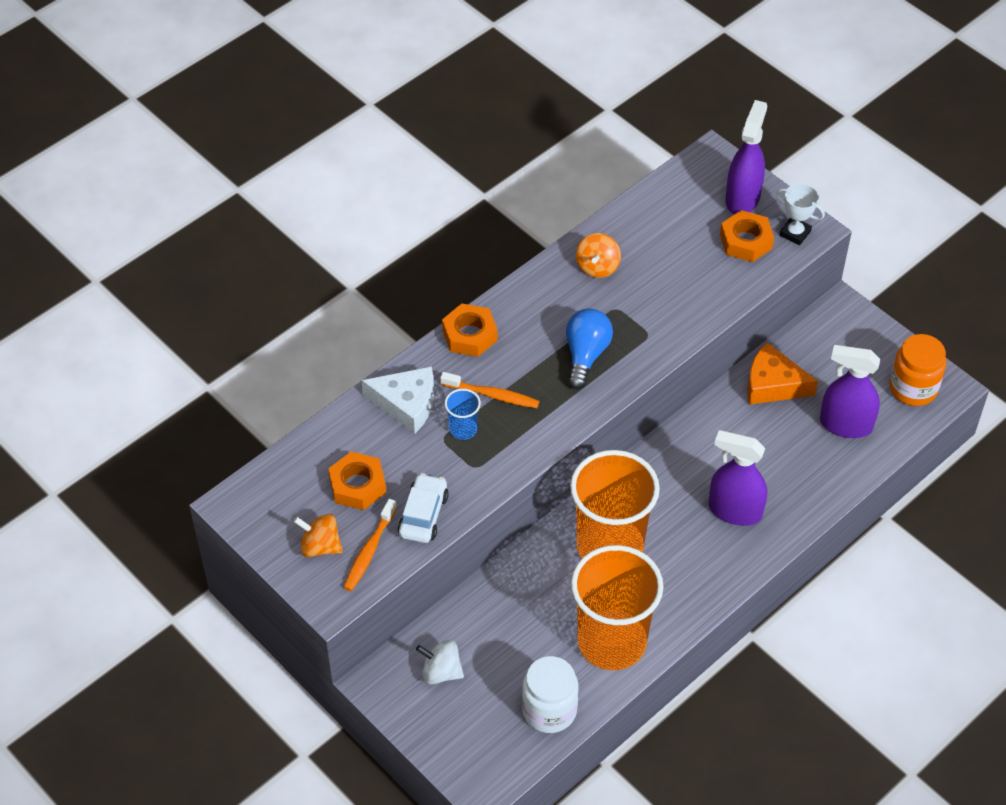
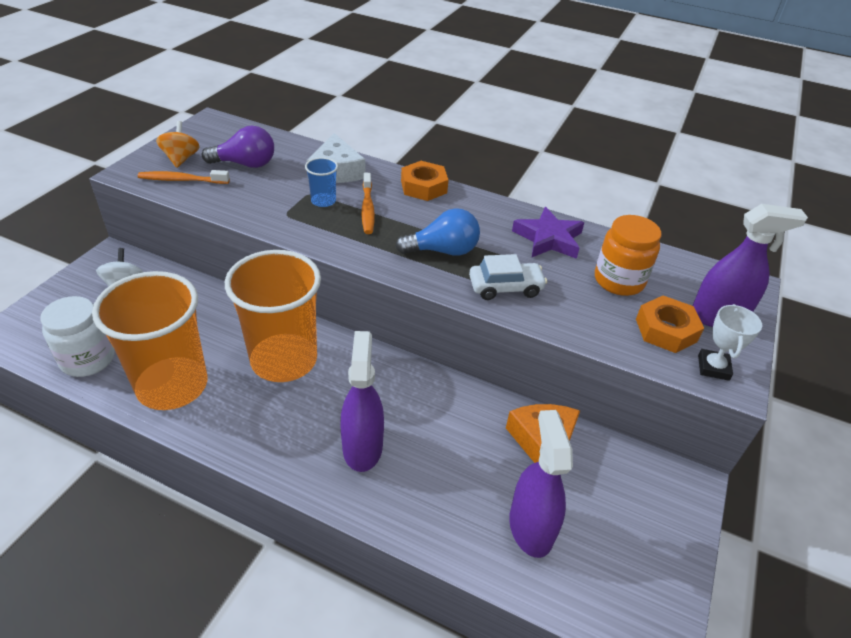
camera: 65 degrees right, 10 degrees down
(357, 485) = (245, 164): orange nut -> purple light bulb
(423, 515) = (225, 198): white car -> white car (505, 287)
(597, 267) = (548, 239): orange spinning top -> purple star
(913, 388) = (631, 593): orange jar -> orange jar (619, 281)

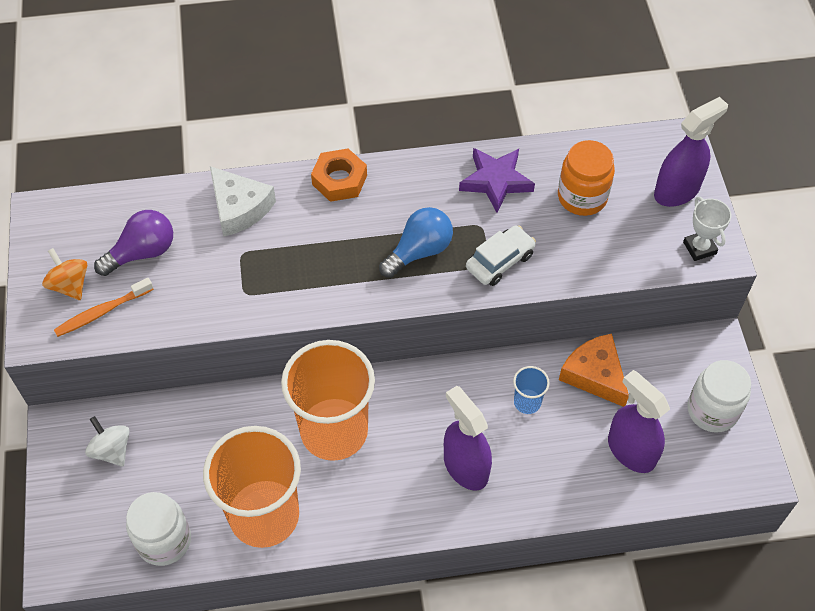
camera: 30 degrees left, 15 degrees up
(323, 201) = (264, 255): blue cup -> blue cup (527, 402)
(367, 209) = (312, 240): orange toothbrush -> none
(646, 542) = (712, 410): none -> white jar
(666, 330) = (647, 230): orange nut -> none

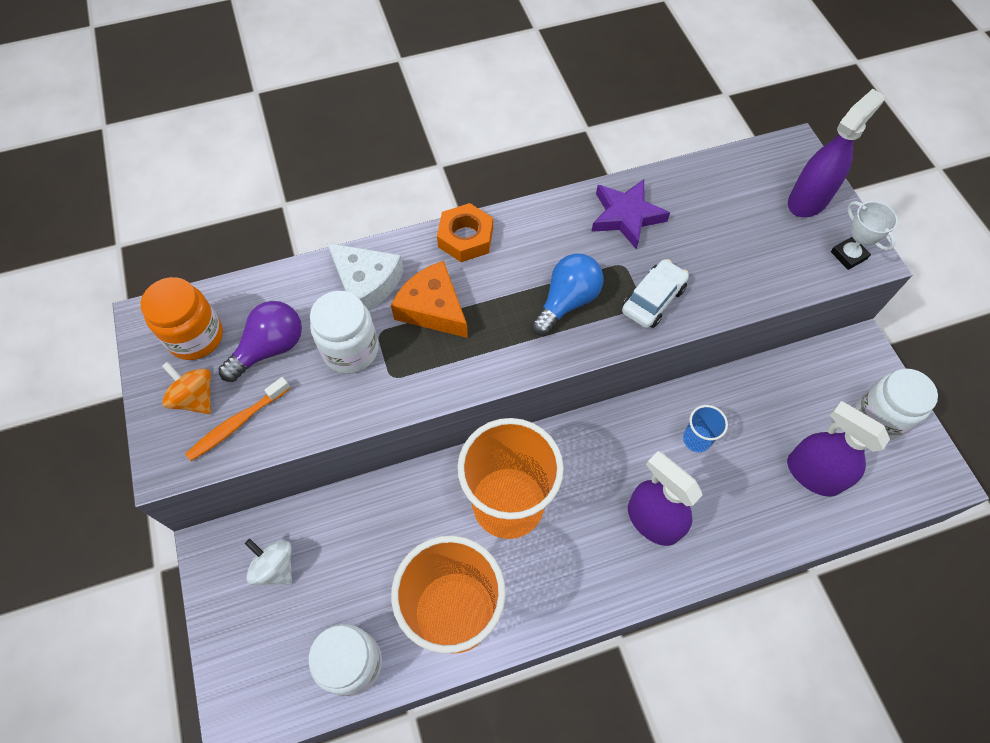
camera: 10 degrees left, 5 degrees up
(213, 264) = (350, 350): none -> white jar
(582, 197) = (717, 220): orange jar -> orange jar (196, 337)
(595, 375) = (755, 399): orange cheese -> orange cheese (433, 308)

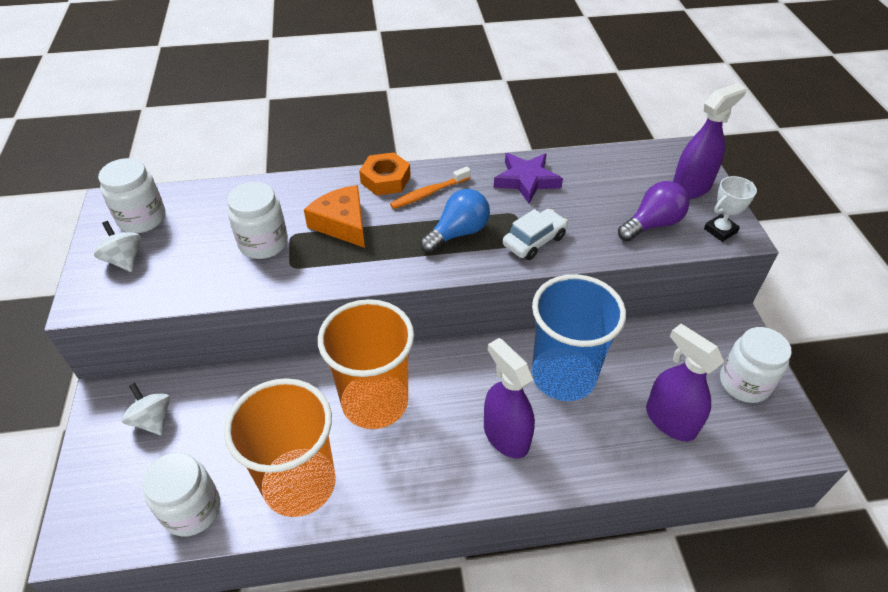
camera: 10 degrees right, 15 degrees down
(195, 398) = (125, 260): orange spinning top -> white spinning top
(196, 337) = (142, 219): orange jar -> white jar
(237, 423) = (151, 282): orange toothbrush -> orange toothbrush (428, 193)
(270, 348) = (198, 234): purple light bulb -> purple light bulb (652, 224)
(366, 283) = (293, 200): white cheese -> none
(696, 439) = (563, 376): blue cup -> blue cup, size x2.42
(848, 255) = (720, 230): white trophy -> white trophy turned 75 degrees clockwise

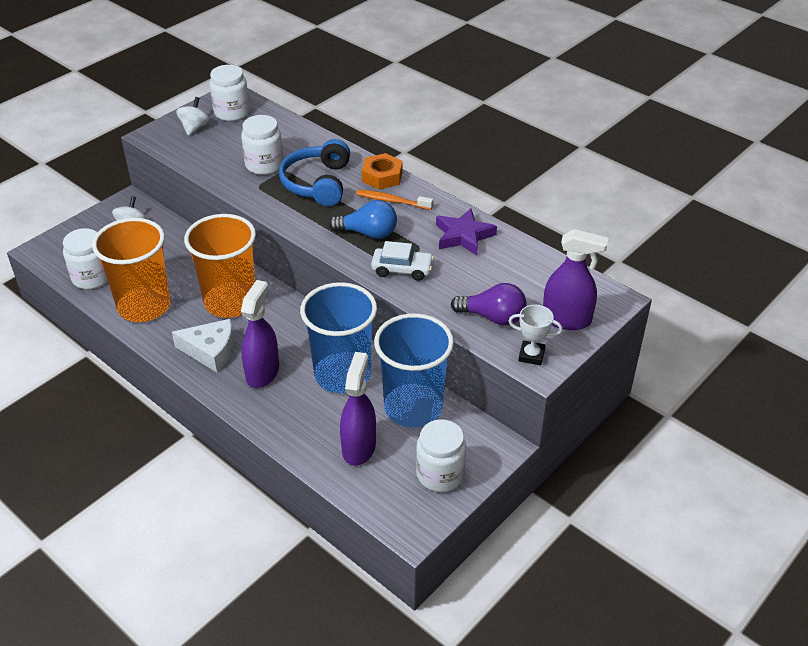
camera: 50 degrees right, 5 degrees down
(342, 224) = (318, 183): orange cheese -> blue headphones
(432, 462) = (211, 351): none -> white cheese
(647, 352) = (413, 407): none -> blue cup

